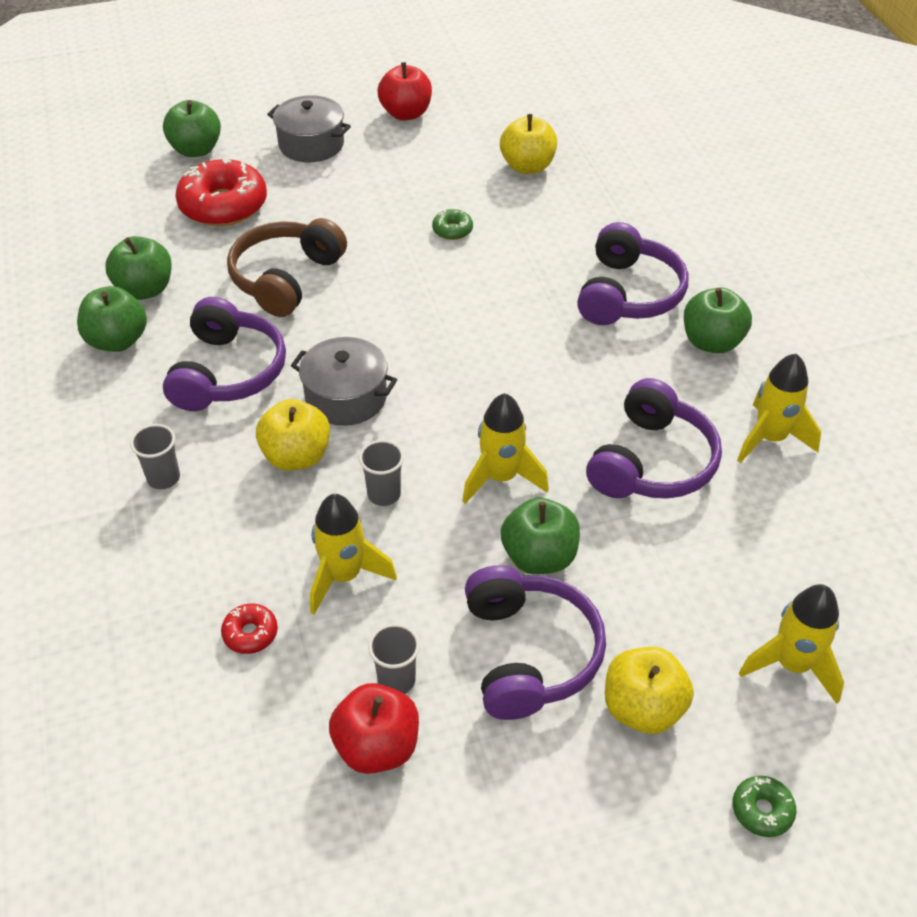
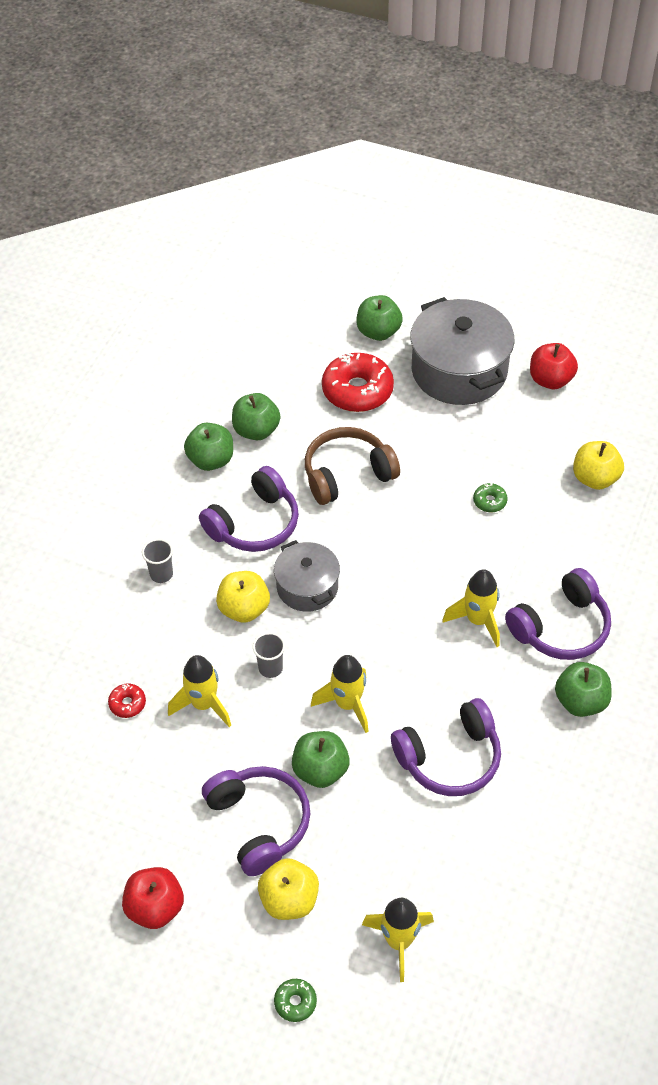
camera: 40 degrees right, 5 degrees up
(311, 144) = (459, 370): grey pot -> grey pot, size x1.74
(377, 746) = (134, 814): red apple -> red apple (155, 907)
(396, 680) = (176, 785): grey cup -> none
(529, 653) = (259, 823): purple headphones -> purple headphones turned 60 degrees counterclockwise
(770, 438) = (544, 795): yellow rocket -> yellow rocket (478, 620)

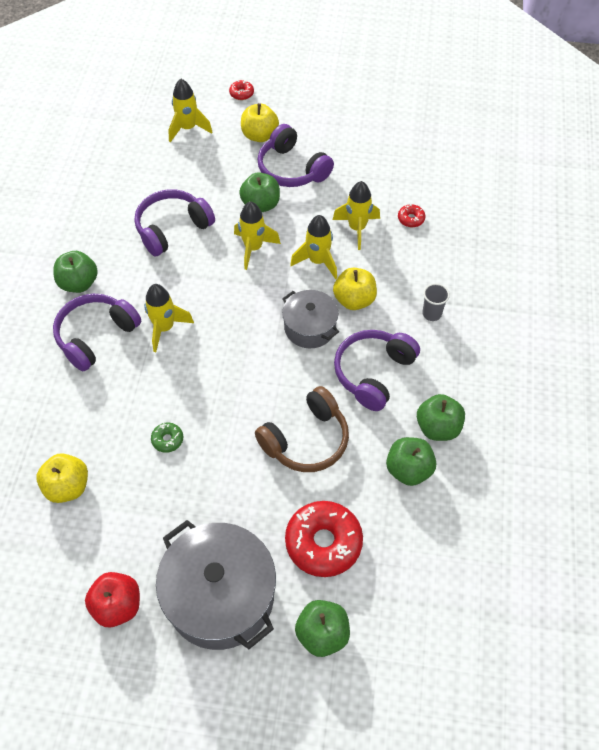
camera: 165 degrees right, 5 degrees up
(155, 907) = (339, 118): red apple -> none
(270, 668) = (318, 261): grey cup -> yellow rocket
(295, 1002) = (241, 93): green donut -> red donut

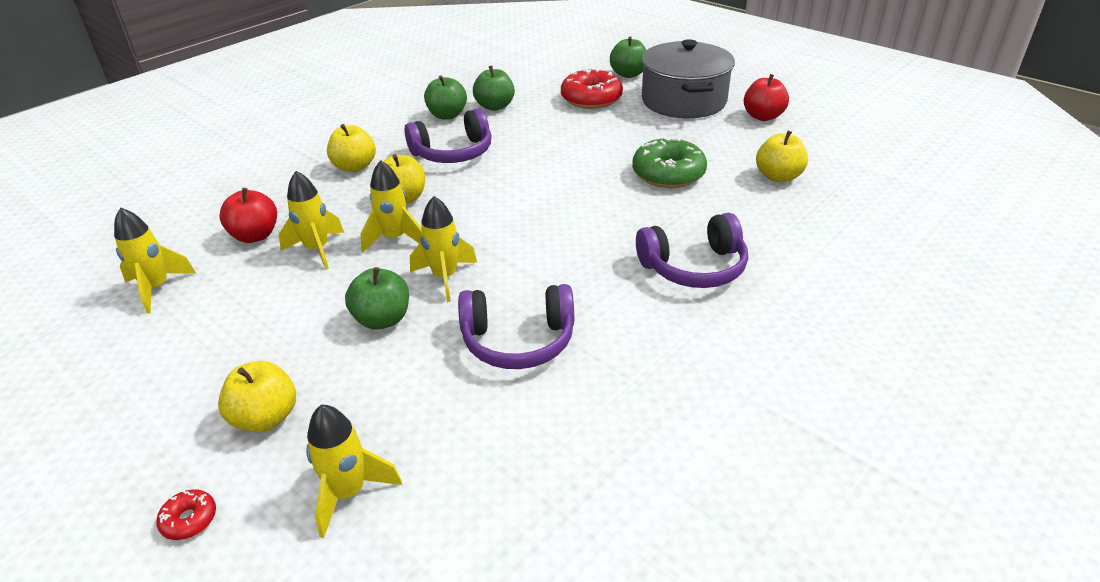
camera: 145 degrees left, 20 degrees down
(79, 283) = (687, 327): green apple -> none
(165, 328) = (611, 246): yellow rocket -> yellow rocket (157, 288)
(167, 440) = (668, 174): green donut -> green donut, size x2.24
(292, 169) = (291, 345): purple headphones -> none
(306, 440) = (551, 139): brown headphones -> none
(310, 327) = (468, 195): grey pot -> none
(411, 219) = (255, 236): red donut -> red apple
(431, 314) = (354, 167): grey cup -> yellow apple

